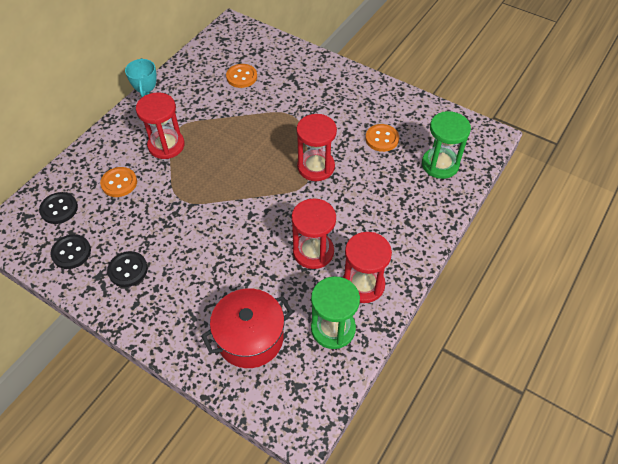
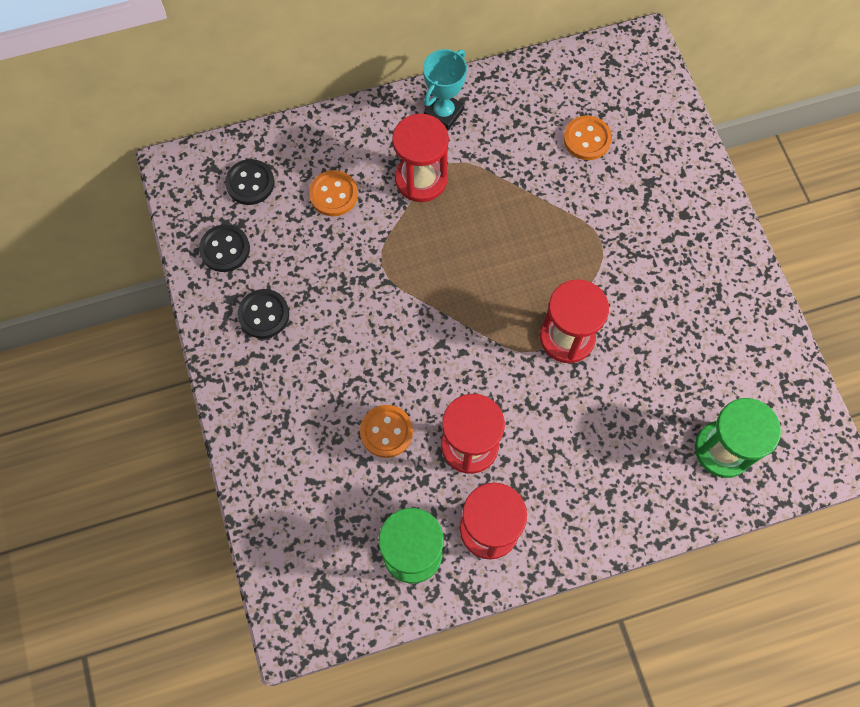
camera: 40 degrees right, 15 degrees up
(250, 338) = (322, 493): red pot -> none
(382, 139) = (683, 358): orange button -> orange button (386, 432)

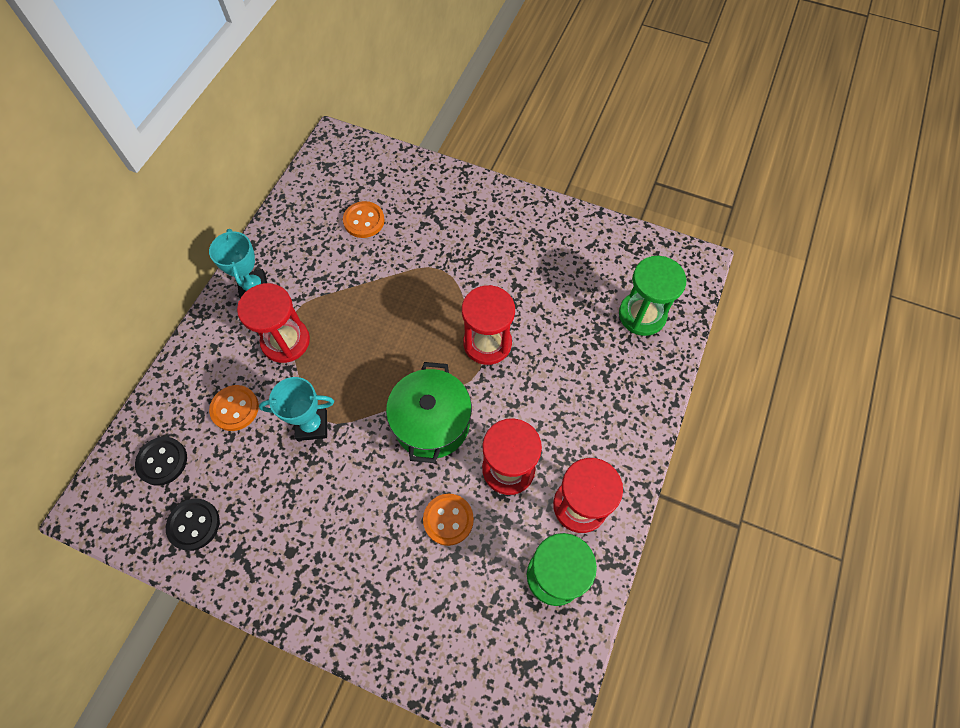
camera: 50 degrees left, 5 degrees down
(264, 314) = (275, 537): black button -> none
(371, 262) = (312, 425): none -> turquoise trophy
(454, 352) = (432, 423): none -> green pot

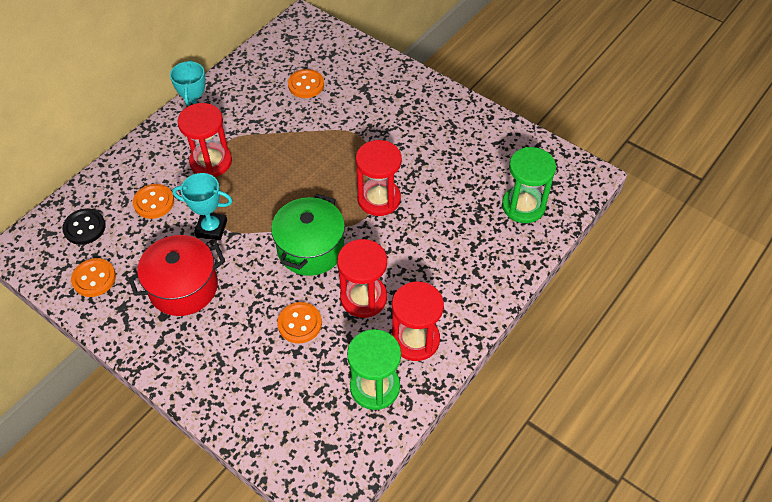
camera: 15 degrees right, 10 degrees down
(194, 525) = (94, 278): black button -> orange button
(303, 508) = (183, 287): none -> red pot

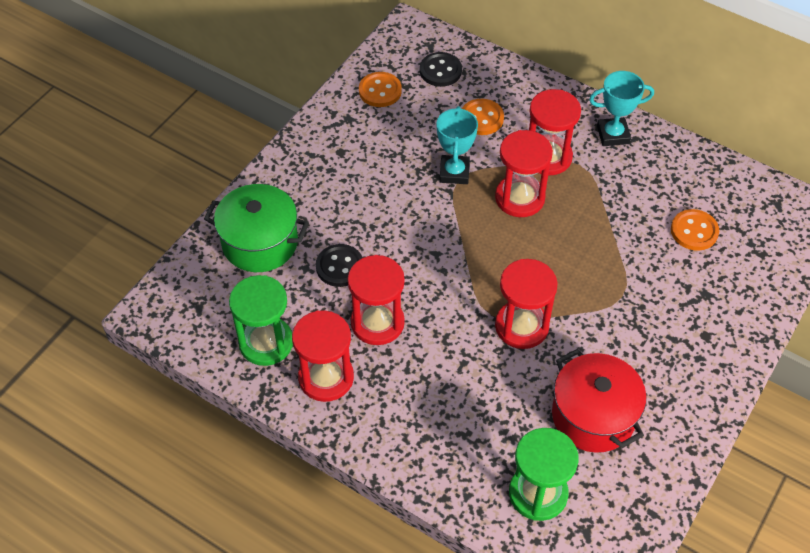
camera: 85 degrees right, 0 degrees up
(183, 287) = (376, 162): red pot -> red pot (593, 416)
(250, 185) = (519, 198): none -> red hourglass
(299, 323) = (339, 267): orange button -> black button
(311, 249) = (438, 265): green pot -> green pot (260, 243)

